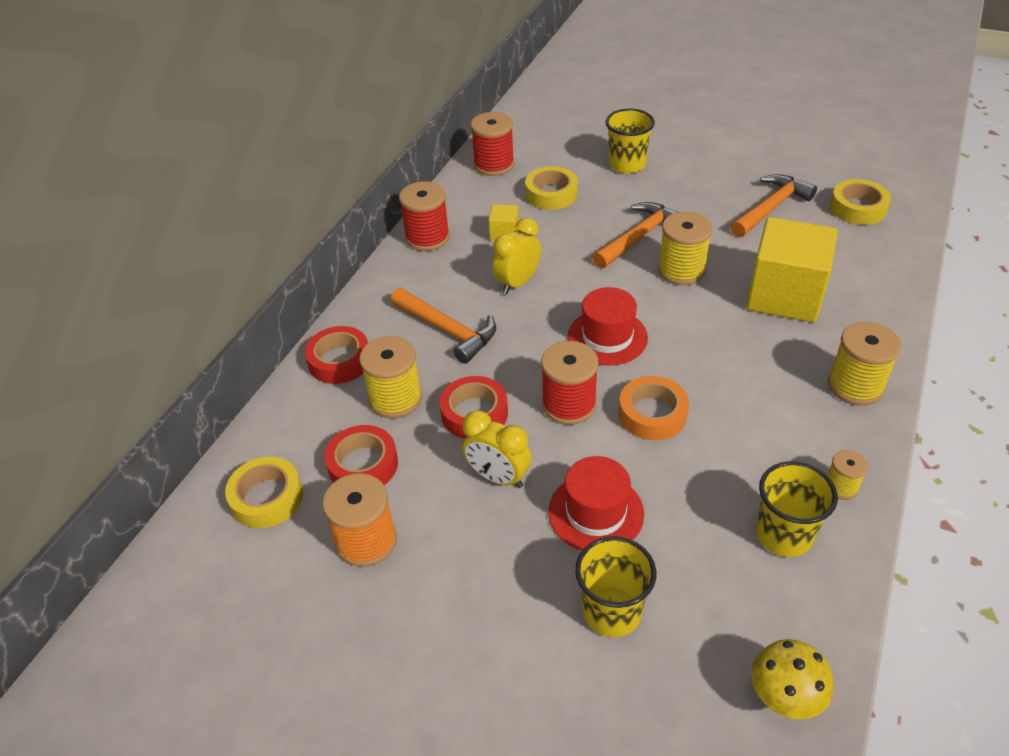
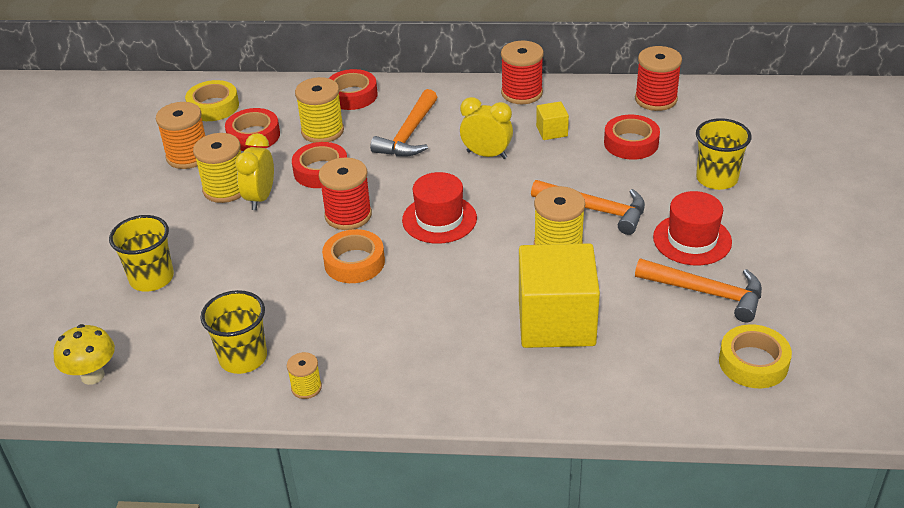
camera: 70 degrees right, 5 degrees down
(551, 194) = (631, 143): yellow tape -> red tape
(596, 512) = (239, 252): red hat -> red hat (692, 240)
(855, 386) = (440, 386): yellow spool -> yellow spool (225, 189)

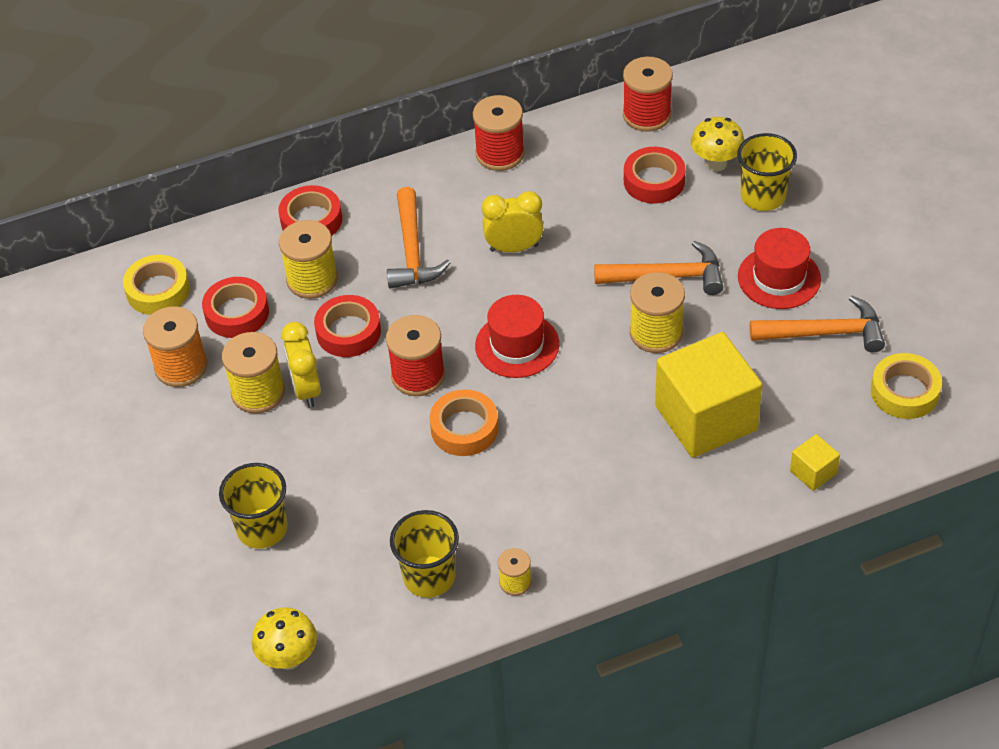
camera: 25 degrees left, 10 degrees up
(552, 131) = (563, 194): yellow cube -> yellow cube (813, 472)
(691, 146) = (716, 163): none -> yellow mushroom

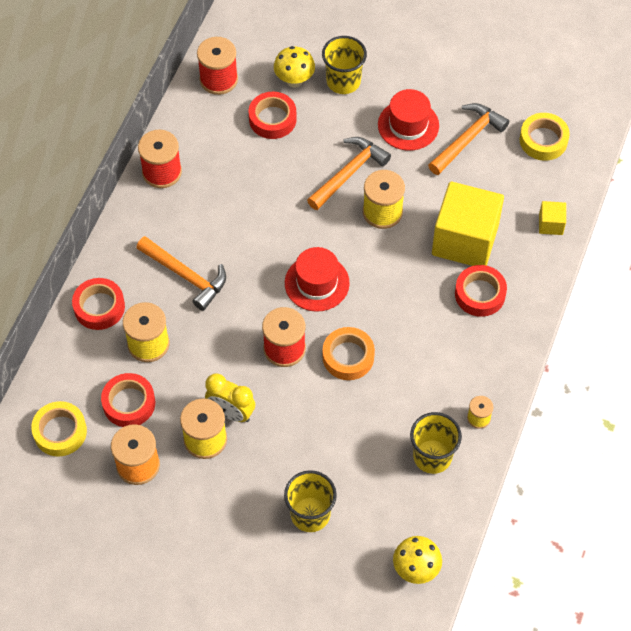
camera: 50 degrees left, 10 degrees up
(348, 332) = (211, 357): red tape -> red tape (480, 294)
(514, 248) = (243, 225): yellow clock -> none

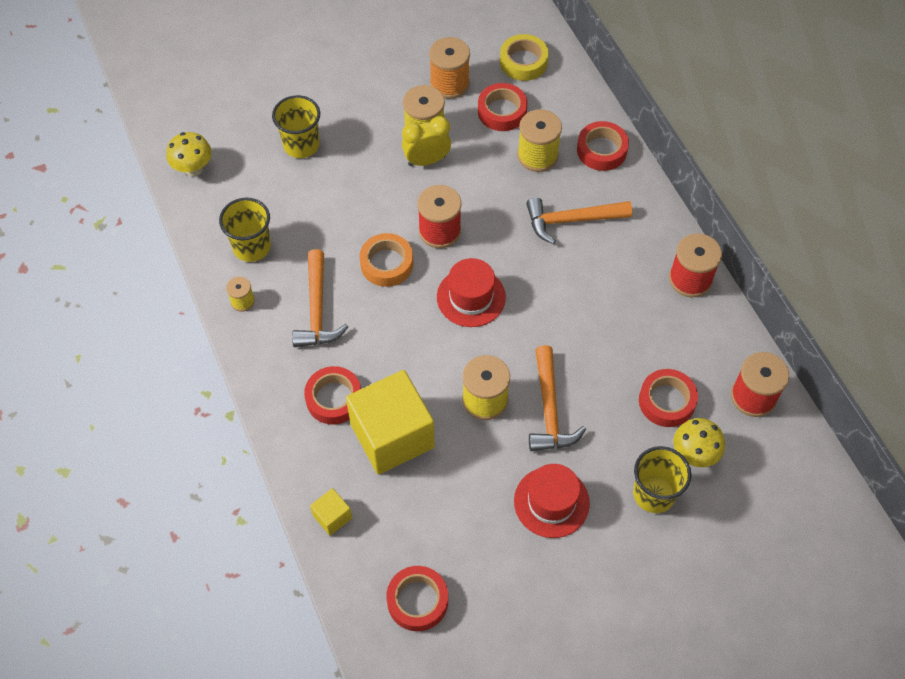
camera: 135 degrees right, 0 degrees up
(468, 139) = (486, 537): orange hammer -> orange hammer (317, 310)
(543, 140) = (417, 601): yellow tape -> red tape

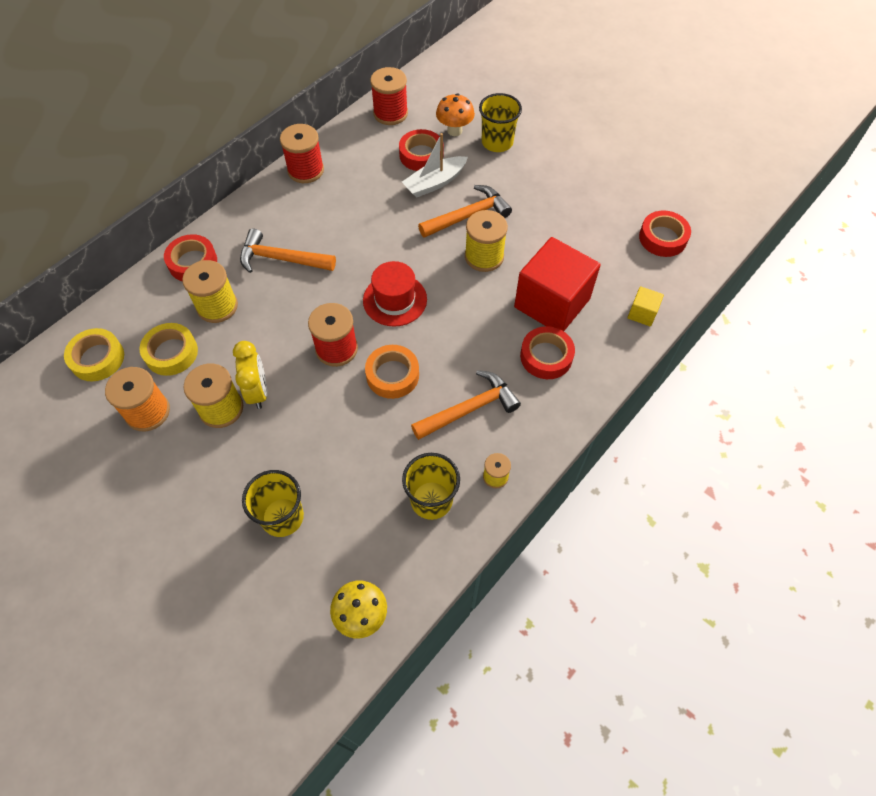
camera: 115 degrees left, 0 degrees up
(392, 435) = (552, 303): yellow cube -> red cube
(427, 160) = (258, 392): yellow clock -> yellow clock turned 150 degrees counterclockwise
(502, 111) = (171, 353): red tape -> yellow tape
(551, 502) = (540, 191): red hat -> none
(571, 220) = (281, 259): orange hammer -> orange hammer turned 135 degrees clockwise
(615, 397) = (435, 183): none -> white boat
(694, 454) = (454, 131): yellow mushroom -> orange mushroom

